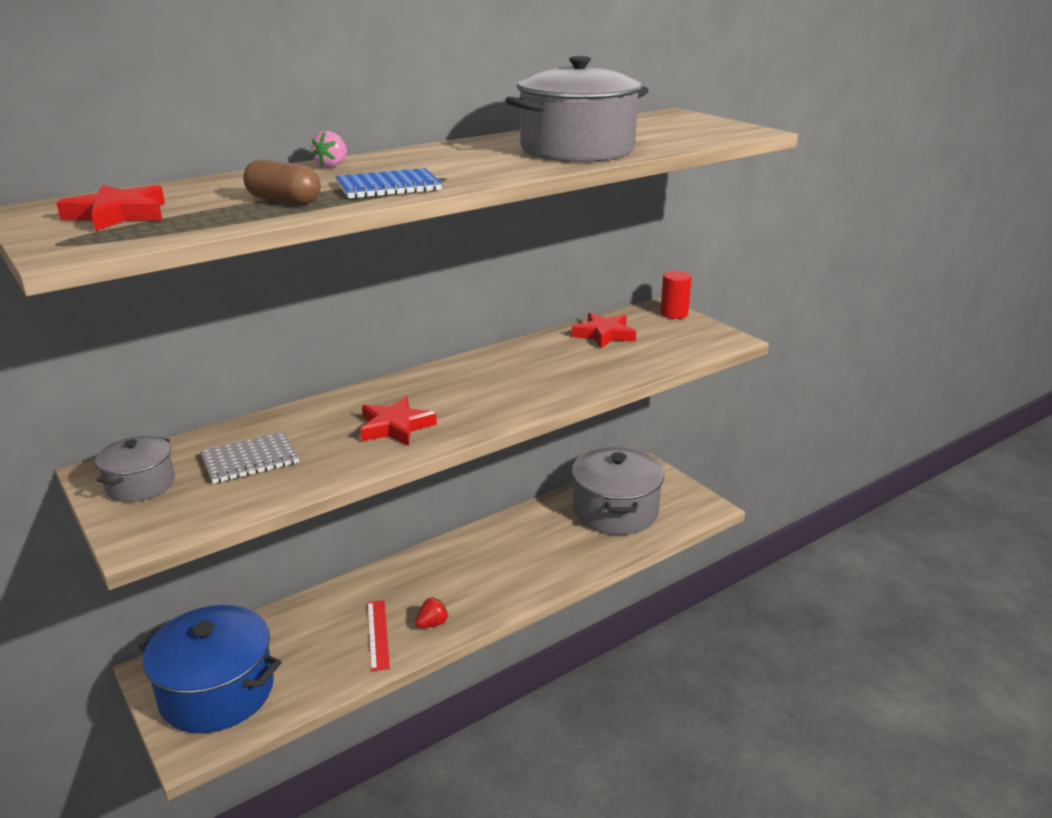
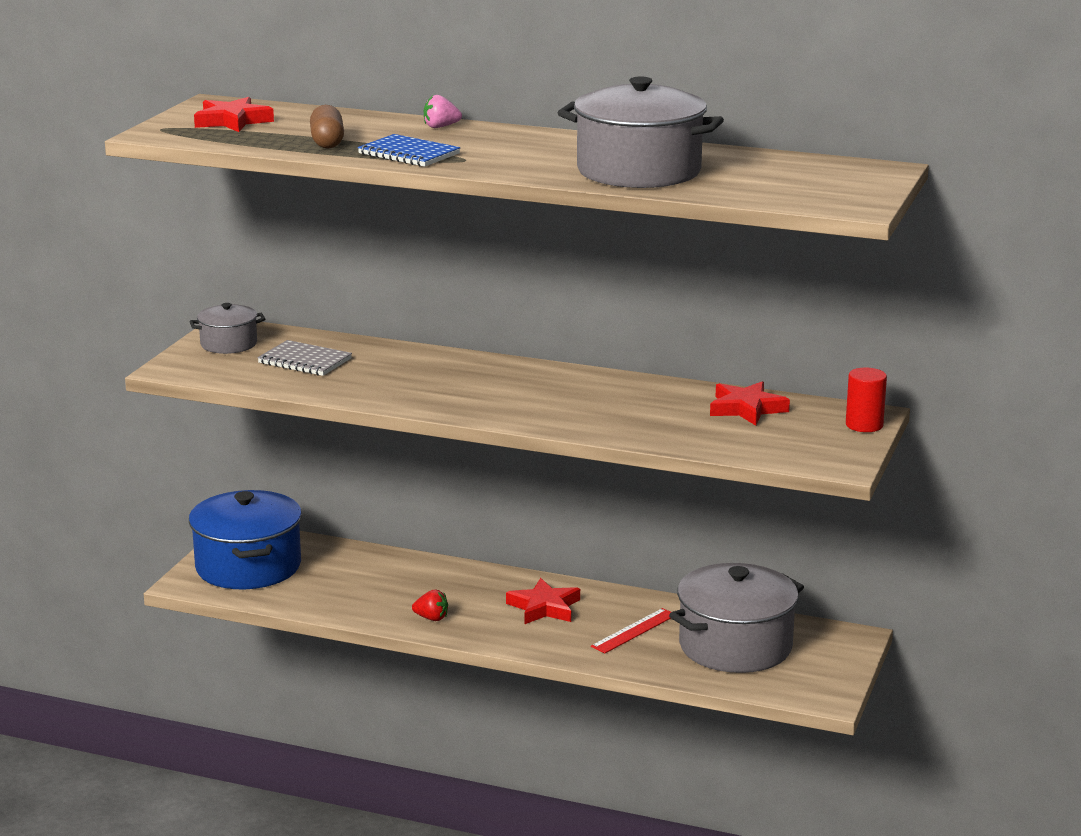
camera: 55 degrees right, 5 degrees down
(378, 634) = (388, 600): red ruler -> red ruler (634, 631)
(395, 427) = (424, 387): red star -> red star (544, 607)

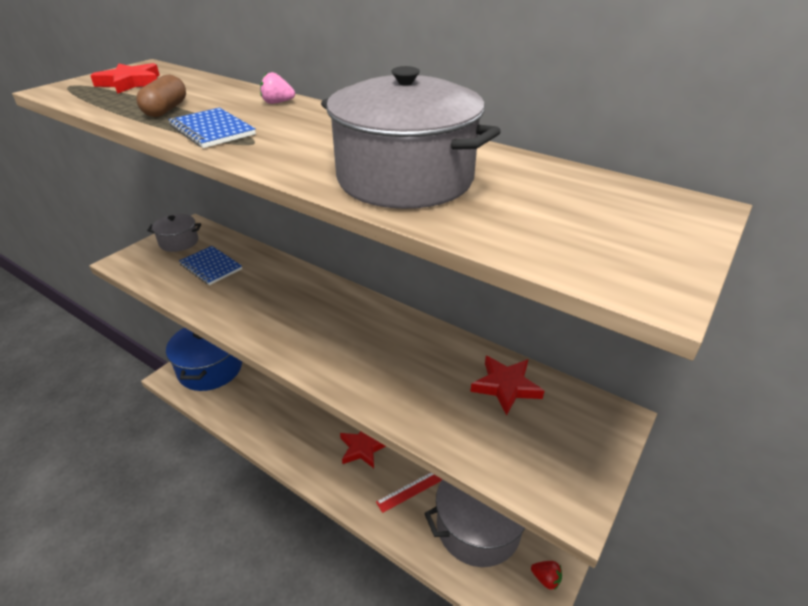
camera: 15 degrees right, 15 degrees up
(304, 361) = (211, 267): grey notebook -> blue notebook
(431, 618) = (287, 444): red strawberry -> red strawberry (546, 579)
(864, 425) = (609, 435): red cylinder -> none

